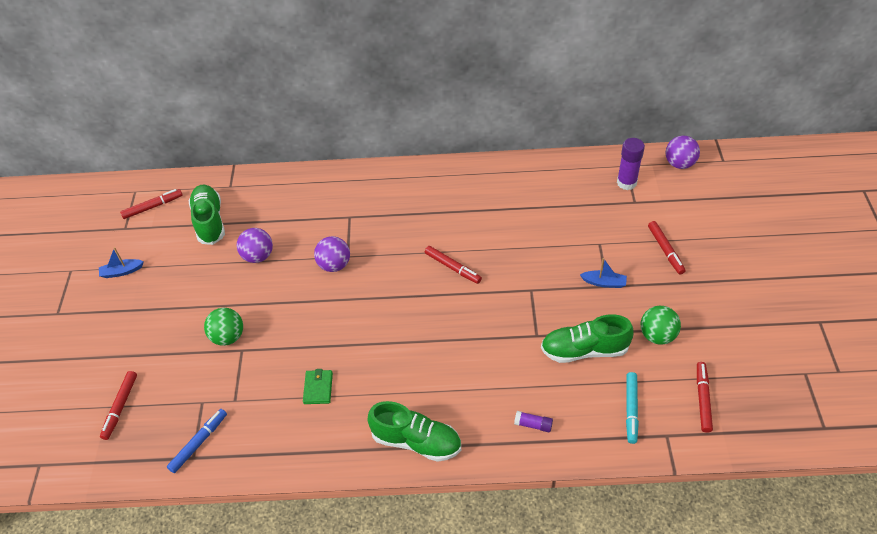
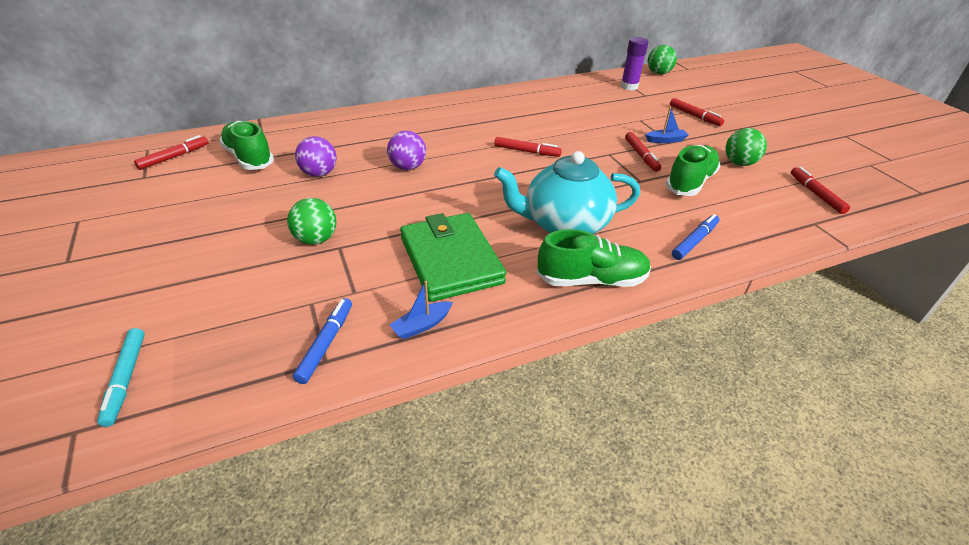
camera: 25 degrees left, 10 degrees down
(120, 407) = (193, 333): red marker -> red marker (641, 156)
(122, 272) = (151, 210): blue boat -> blue boat (422, 325)
(318, 388) = (451, 260): green wallet -> green wallet, size x2.40
(431, 373) = (564, 225): none -> turquoise teapot
(533, 425) = (694, 241): purple glue stick -> blue marker
(584, 350) = (690, 182): green shoe -> green shoe turned 150 degrees clockwise
(631, 410) = (768, 213): turquoise marker -> turquoise marker (126, 379)
(679, 164) = (658, 73): purple ball -> green ball

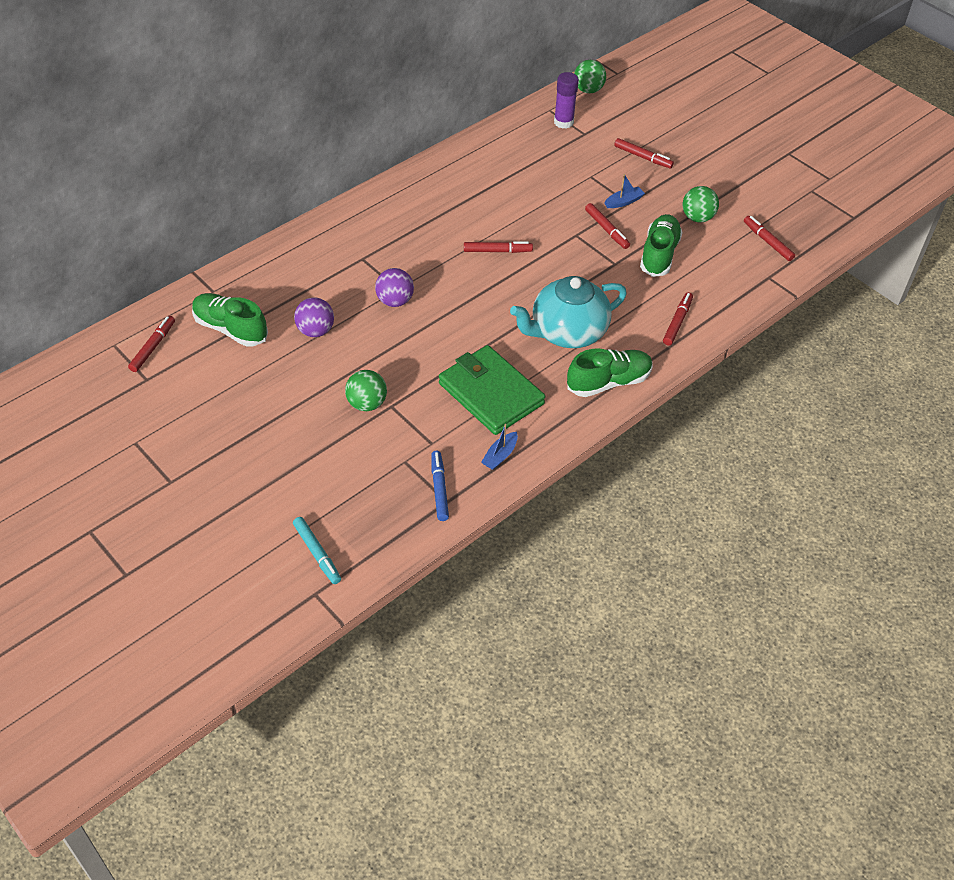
camera: 20 degrees left, 10 degrees up
(694, 241) = (677, 322): blue marker -> red marker

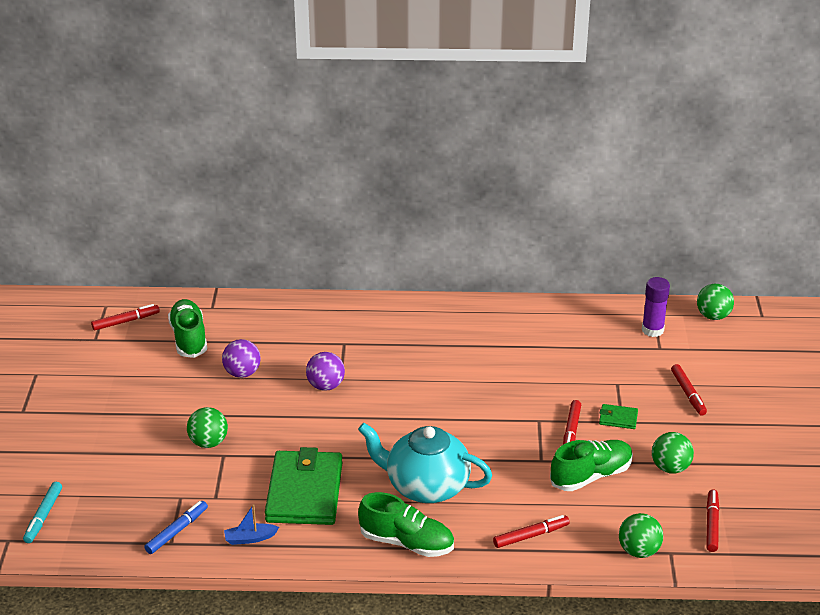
camera: 45 degrees right, 15 degrees down
(497, 251) = (455, 396): red marker -> none
(623, 202) = (618, 418): blue boat -> green wallet
(751, 288) = (639, 551): none -> green ball

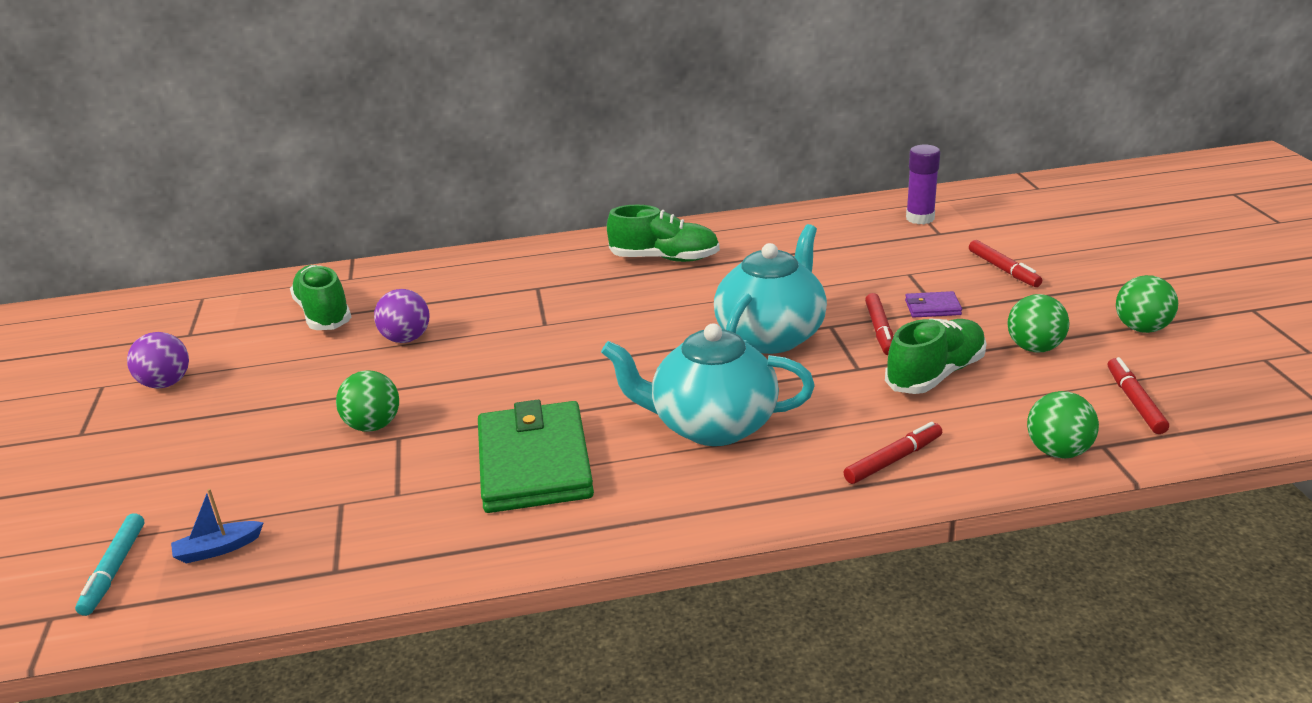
camera: 10 degrees left, 5 degrees down
(126, 321) = (232, 309): red marker -> none
(177, 531) = (343, 552): blue marker -> none
(250, 538) = (465, 540): blue boat -> blue boat (218, 549)
(326, 386) = (527, 334): purple ball -> purple ball (166, 383)
(407, 543) = (714, 502): green shoe -> green shoe (665, 258)
(494, 421) = (771, 336): none -> turquoise teapot
(618, 418) = (932, 307): green wallet -> purple wallet
(713, 316) = (982, 196): green ball -> green ball (1141, 328)

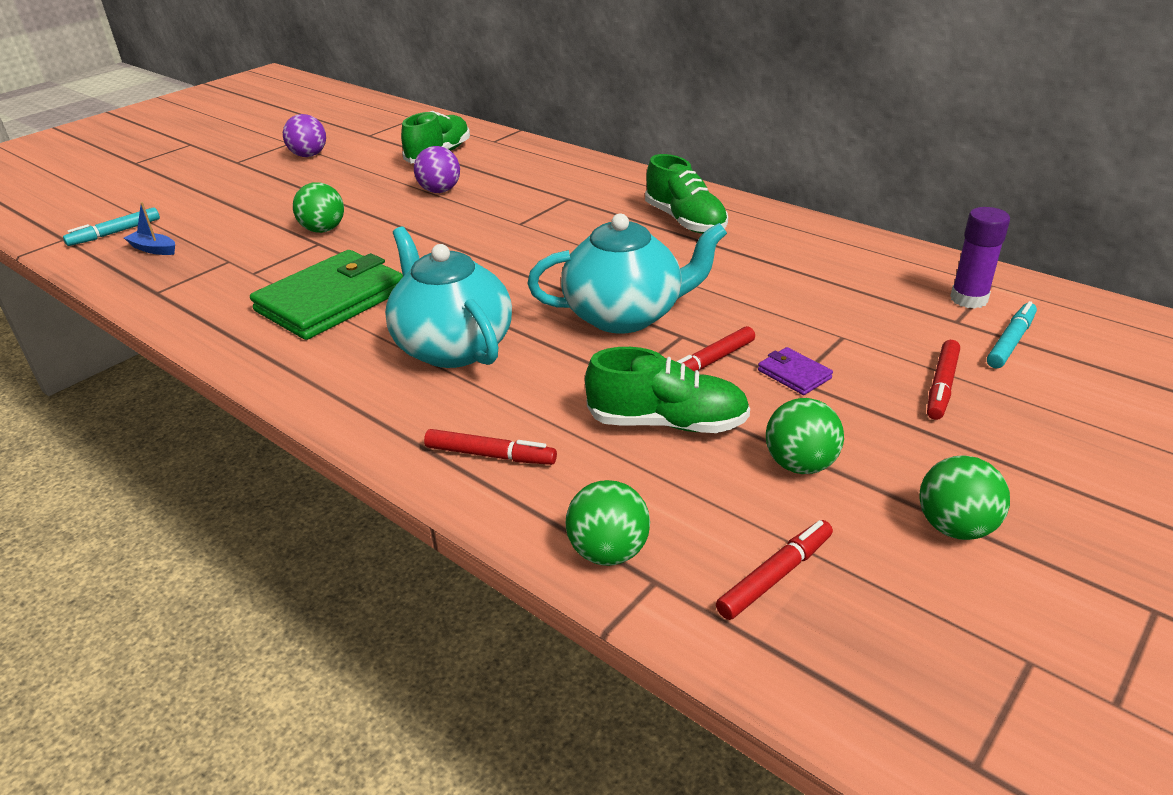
camera: 50 degrees right, 5 degrees up
(982, 229) = (1010, 342): none -> turquoise marker

